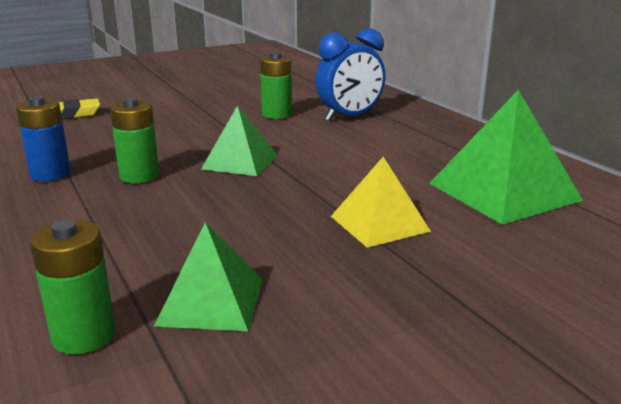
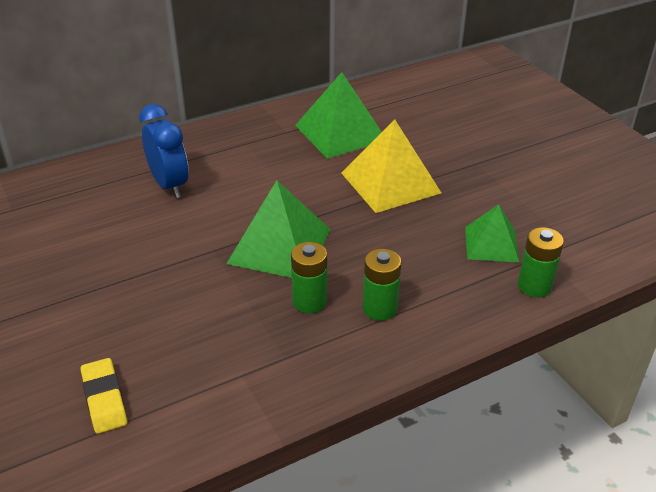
camera: 90 degrees left, 15 degrees up
(50, 174) = (303, 362): blue battery -> none
(240, 161) = (279, 246): green pyramid -> green pyramid, size x1.61
(276, 114) = (149, 229): green battery -> green battery (379, 309)
(379, 223) = (390, 182): yellow pyramid -> yellow pyramid, size x1.61

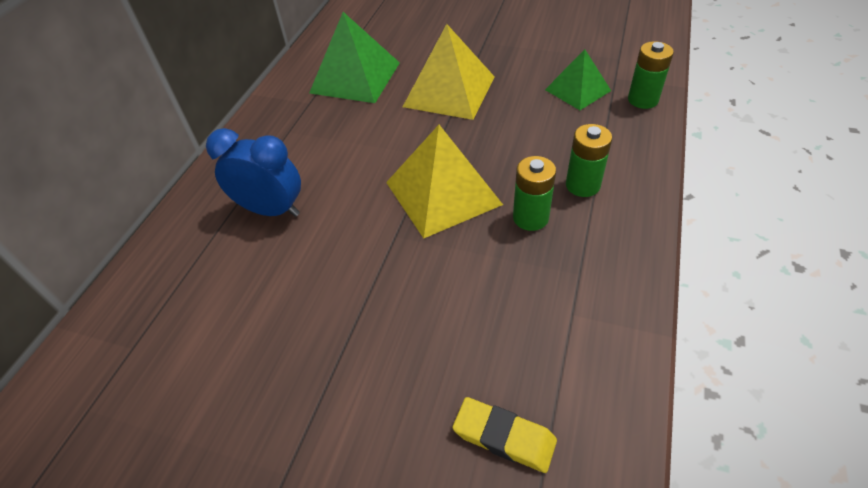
camera: 40 degrees left, 10 degrees up
(279, 246) = (443, 193): green pyramid -> yellow pyramid

